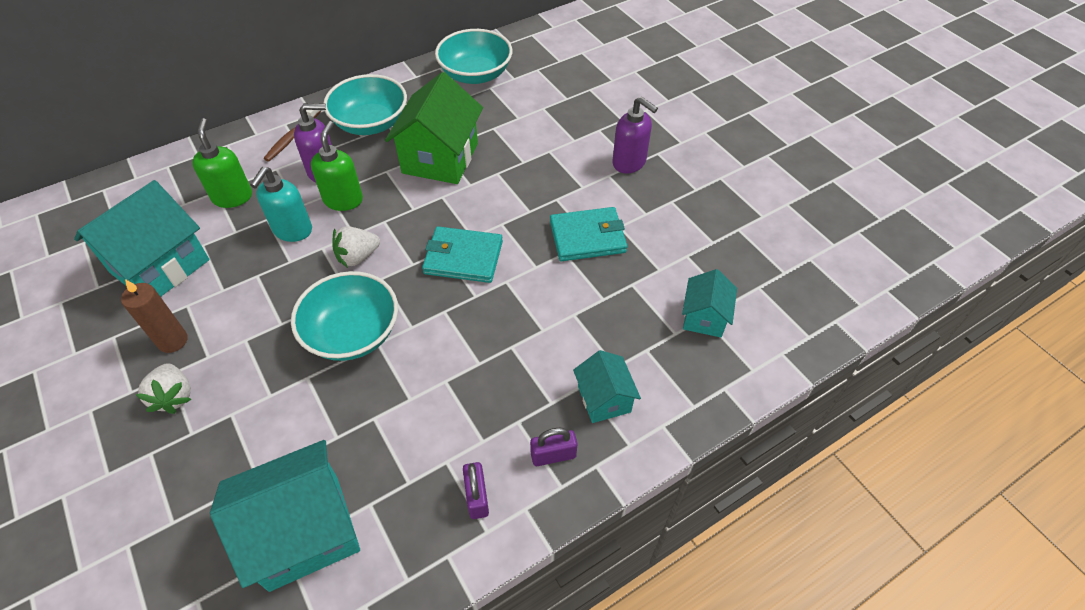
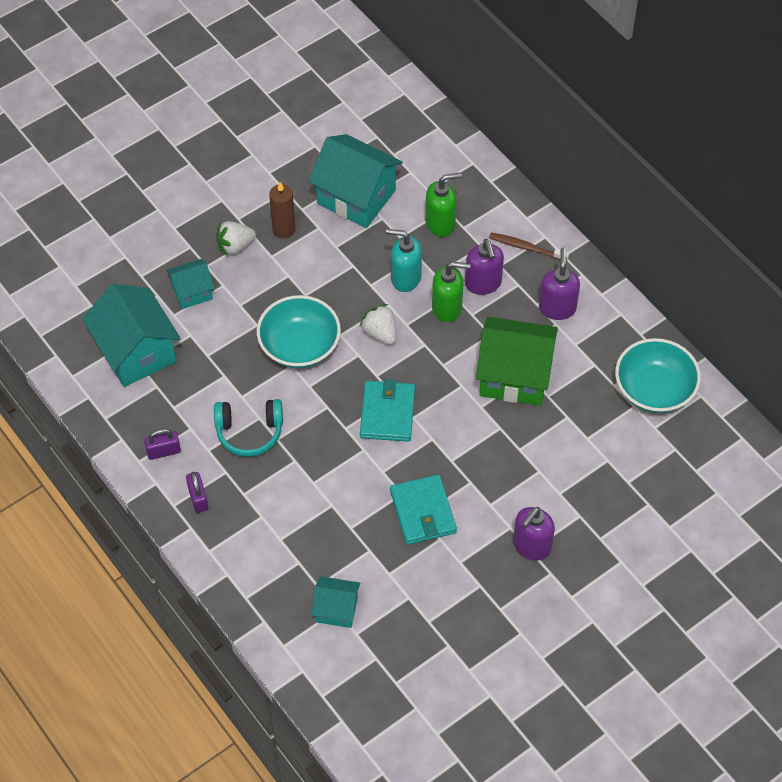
camera: 85 degrees right, 5 degrees up
(371, 123) = (557, 308): turquoise bowl -> purple soap dispenser
(464, 392) = (249, 432): none -> turquoise headphones
(604, 399) = (248, 531): turquoise house -> turquoise house (192, 292)

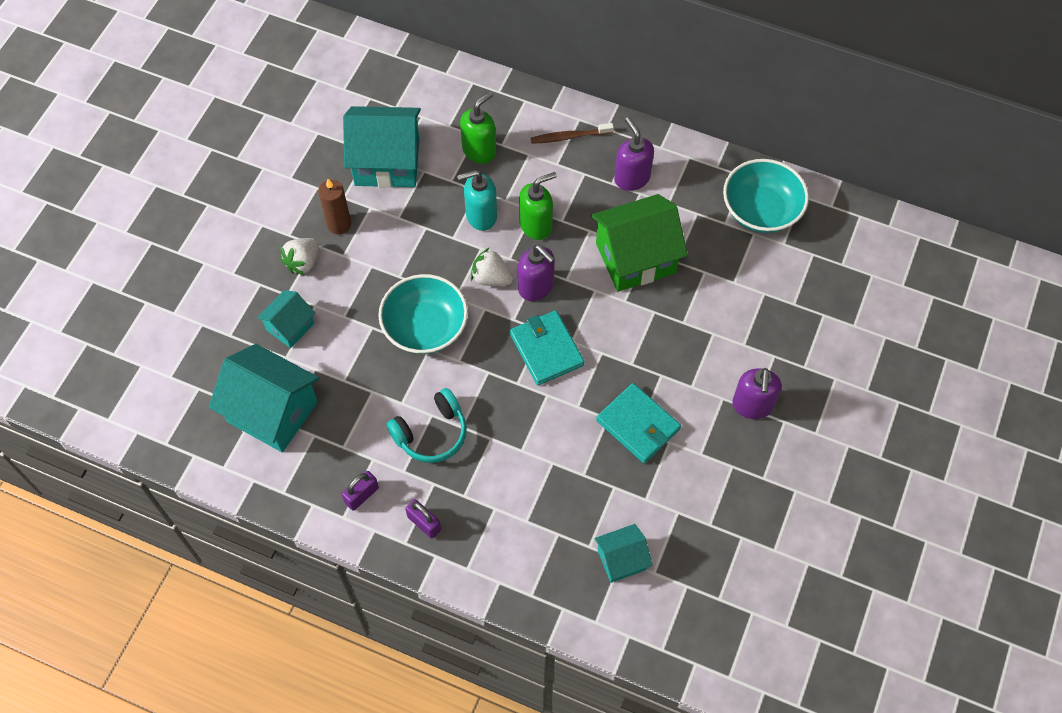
camera: 30 degrees left, 5 degrees up
(483, 284) = (553, 187): purple soap dispenser -> purple soap dispenser (536, 287)

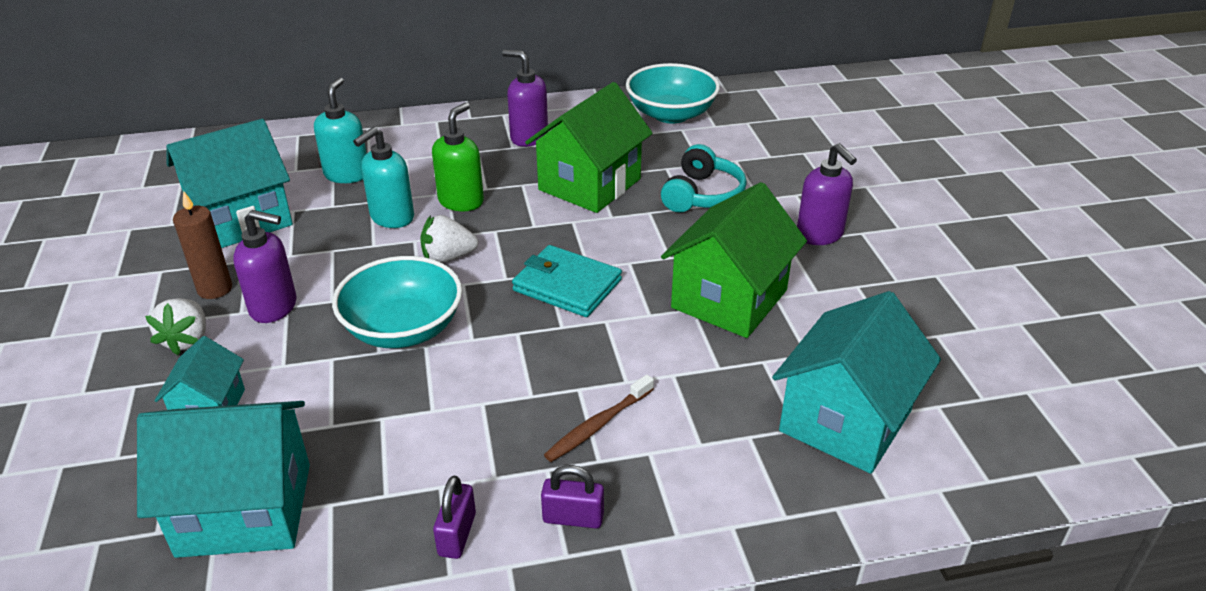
camera: 35 degrees left, 25 degrees down
(431, 433) = (498, 420): turquoise headphones -> turquoise headphones (702, 195)
(479, 150) = (347, 174): green soap dispenser -> turquoise soap dispenser
(536, 287) = (506, 244): purple soap dispenser -> purple soap dispenser (274, 307)
(569, 137) = (438, 134): brown toothbrush -> brown toothbrush (598, 425)
(621, 560) = (845, 421): turquoise house -> turquoise house, size x1.84
(638, 425) = (729, 299): turquoise wallet -> green house

